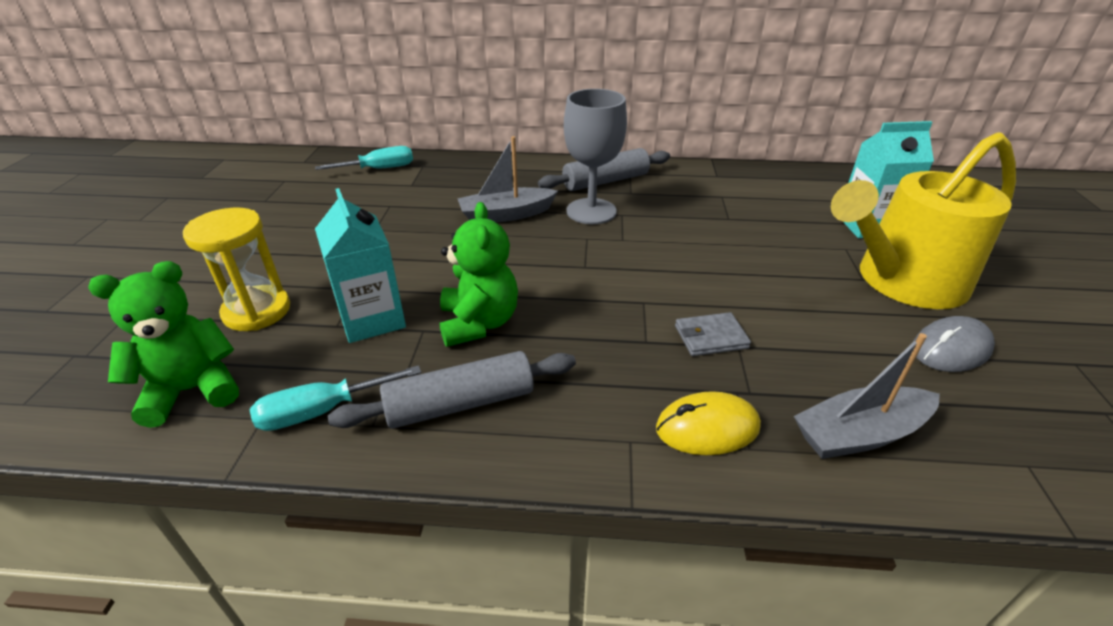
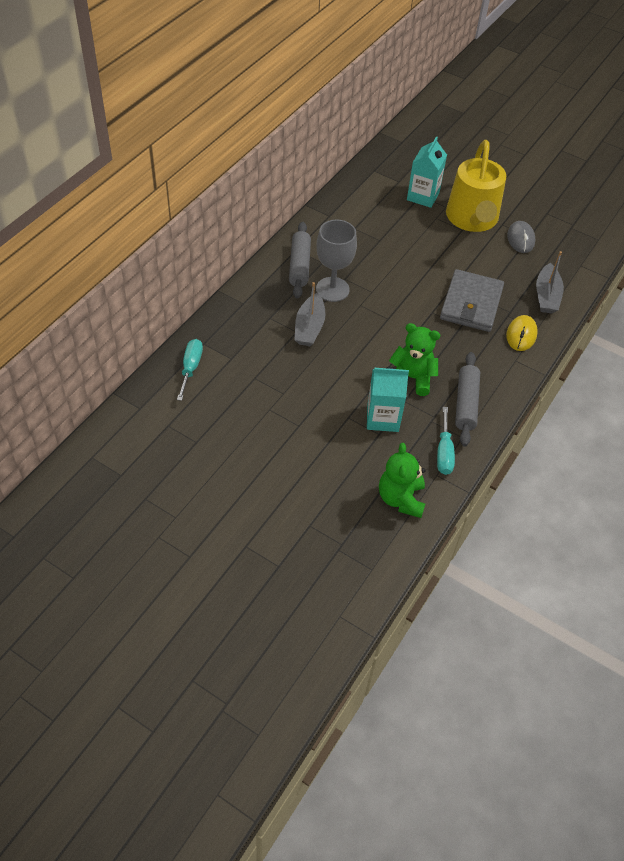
camera: 65 degrees left, 15 degrees up
(257, 311) = (344, 465): yellow hourglass -> none
(710, 337) = (471, 304): grey wallet -> grey wallet, size x2.14

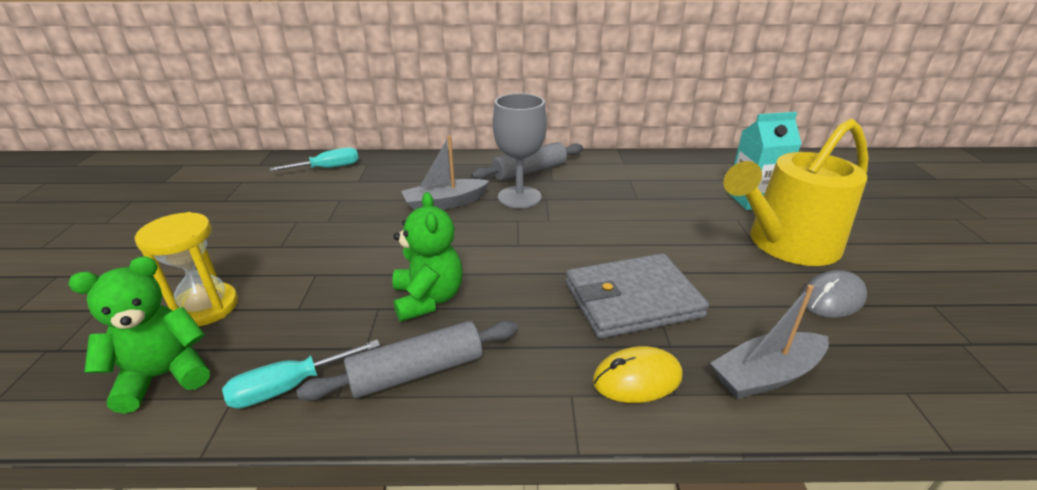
camera: 60 degrees right, 20 degrees down
(347, 473) = (206, 307): none -> yellow hourglass
(382, 418) = (330, 301): turquoise carton -> none

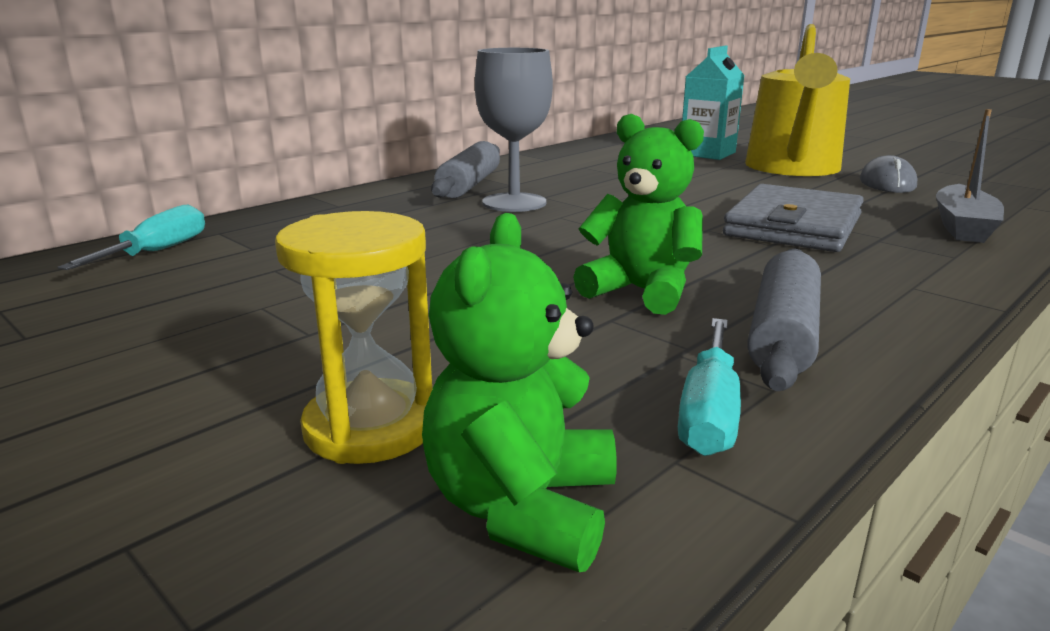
camera: 45 degrees left, 10 degrees down
(445, 203) = (442, 229): grey boat -> none
(637, 378) = (918, 260): yellow mouse -> none

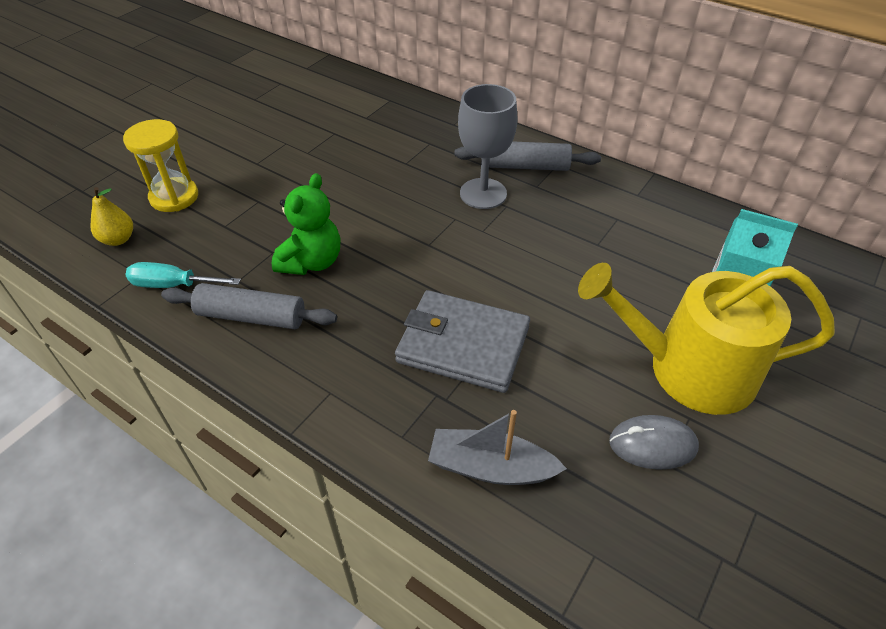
camera: 80 degrees right, 25 degrees up
(157, 252) = (354, 93): turquoise screwdriver -> none
(522, 508) = (118, 239): green teddy bear -> yellow pear

